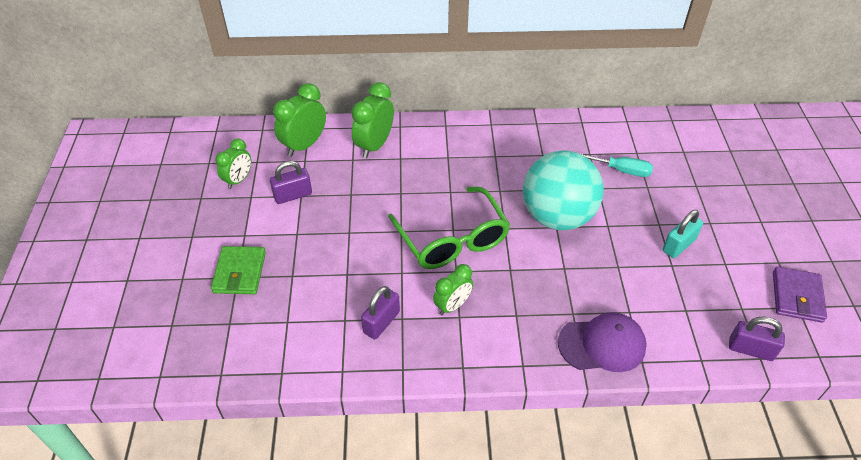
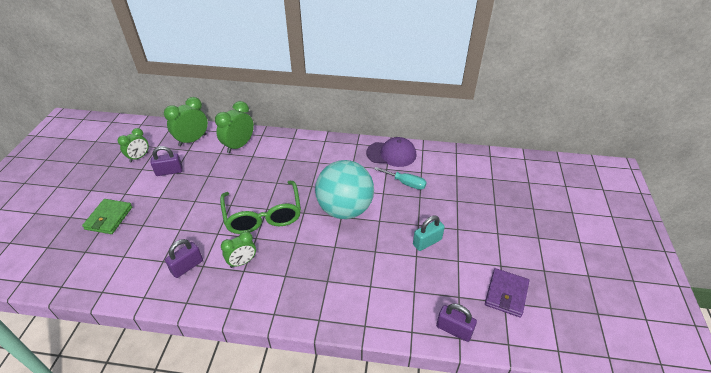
camera: 10 degrees right, 5 degrees down
(602, 344) = (339, 307): purple cap -> purple cap (391, 154)

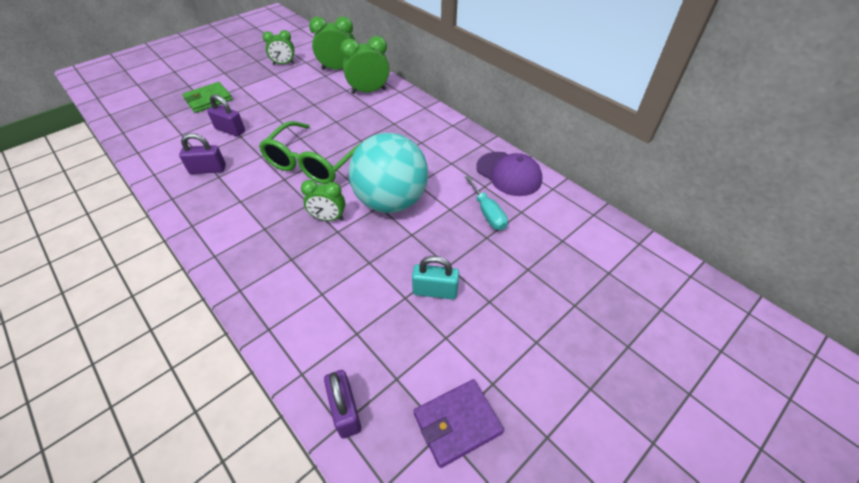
camera: 40 degrees right, 5 degrees up
(169, 171) = (290, 86): purple padlock -> purple padlock (230, 130)
(242, 262) = (248, 193): green clock -> green clock (328, 218)

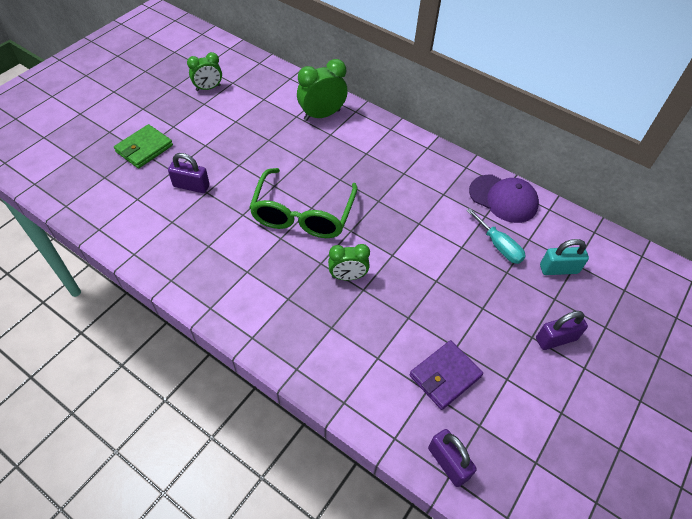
camera: 15 degrees left, 5 degrees up
(208, 169) = (192, 239): purple padlock -> purple padlock (556, 339)
(338, 69) = (274, 88): green clock -> none
(391, 201) = (402, 247): turquoise ball -> none
(435, 291) = (481, 336): turquoise padlock -> turquoise padlock (559, 269)
(457, 423) = (545, 453): purple wallet -> purple wallet (445, 376)

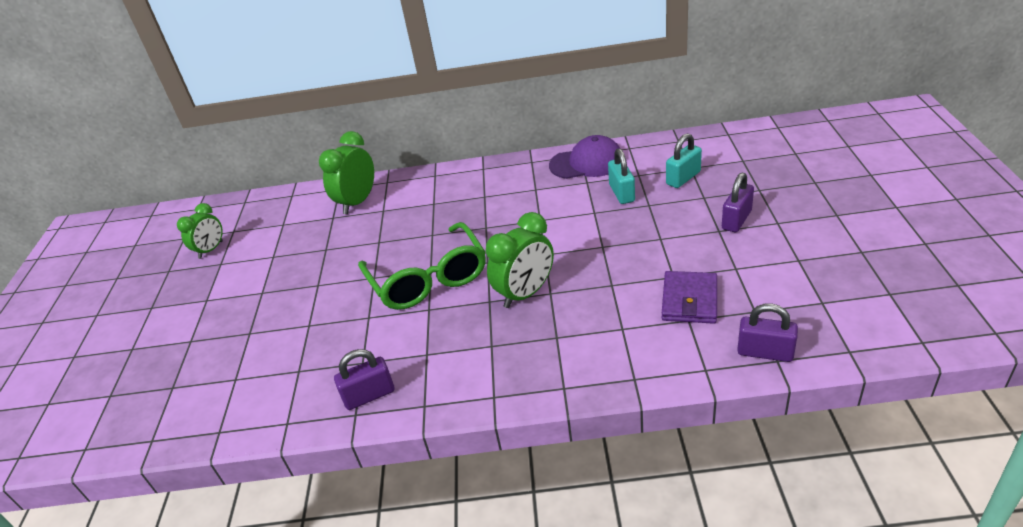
camera: 30 degrees left, 15 degrees down
(144, 149) = (194, 336): green wallet -> none
(191, 186) = (286, 331): purple padlock -> purple padlock (369, 395)
(348, 276) = (525, 293): green clock -> green clock, size x1.52
(499, 246) = (621, 193): turquoise screwdriver -> turquoise padlock

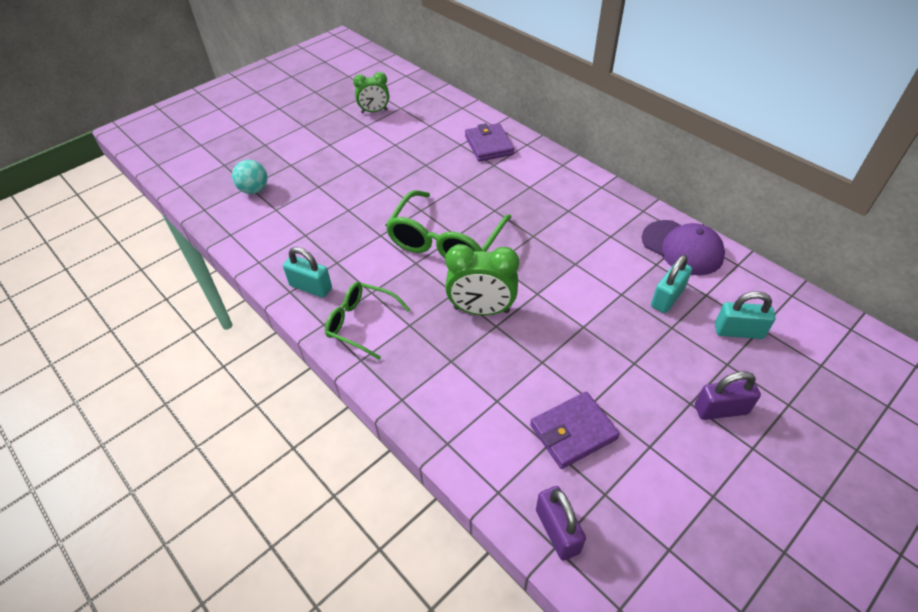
camera: 45 degrees right, 10 degrees up
(184, 385) = (254, 190): none -> turquoise ball
(357, 202) = (489, 145): green clock -> purple wallet
(369, 395) = (311, 287): purple padlock -> turquoise padlock
(453, 377) = (361, 323): none -> green glasses

